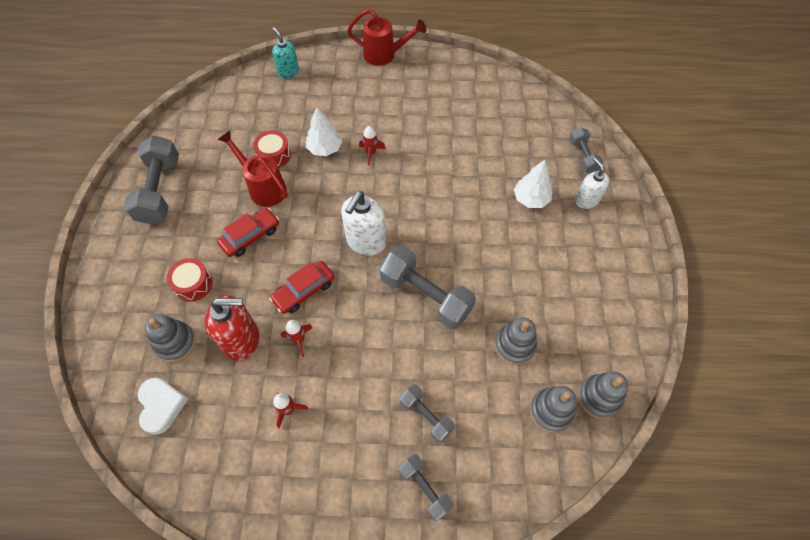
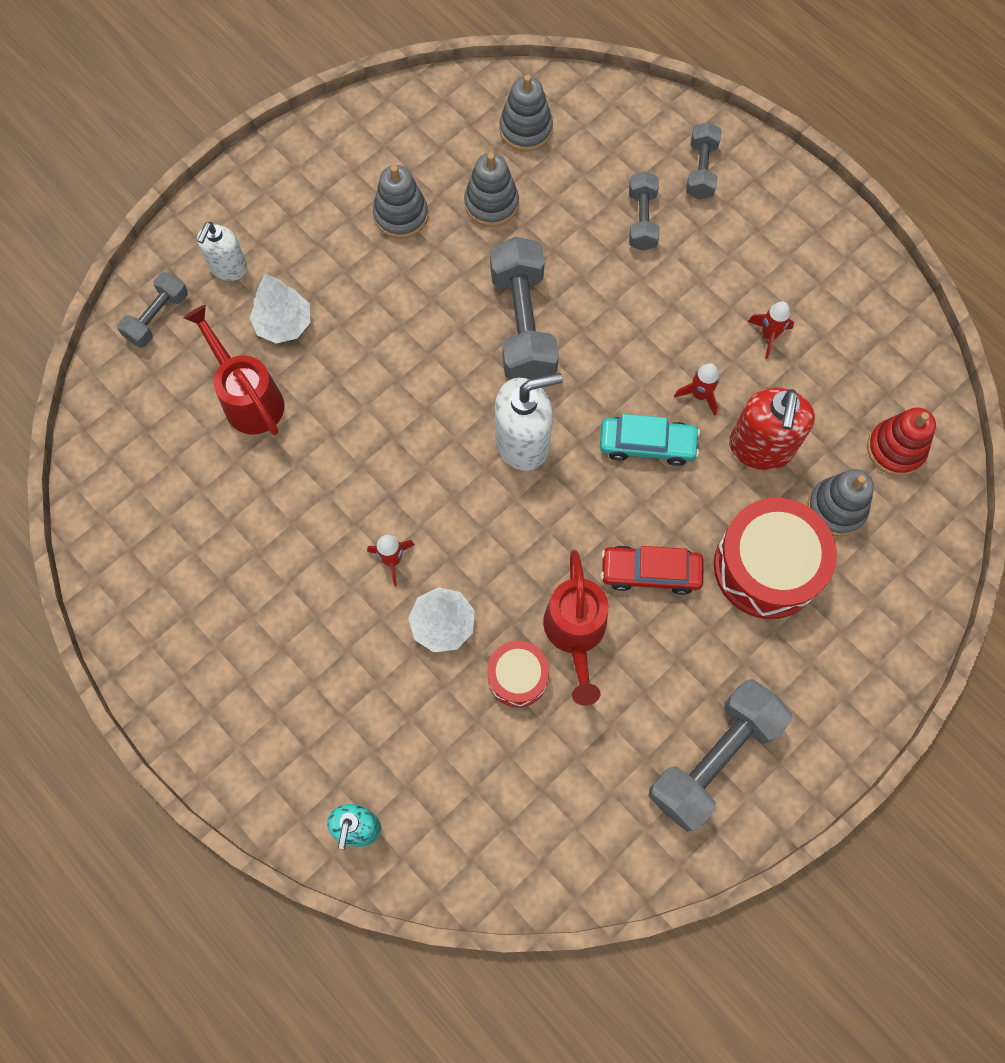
camera: 135 degrees left, 10 degrees up
(161, 405) = (895, 449): white heart -> red stacking toy
(193, 284) = (767, 567): red drum -> red drum, size x1.82
(242, 340) = (760, 447): red soap dispenser -> red soap dispenser turned 120 degrees counterclockwise
(304, 291) = (647, 445): red car -> turquoise car
(384, 55) = (190, 721): red watering can -> red watering can (248, 398)
(598, 397) = (470, 103): grey stacking toy -> grey stacking toy (401, 215)

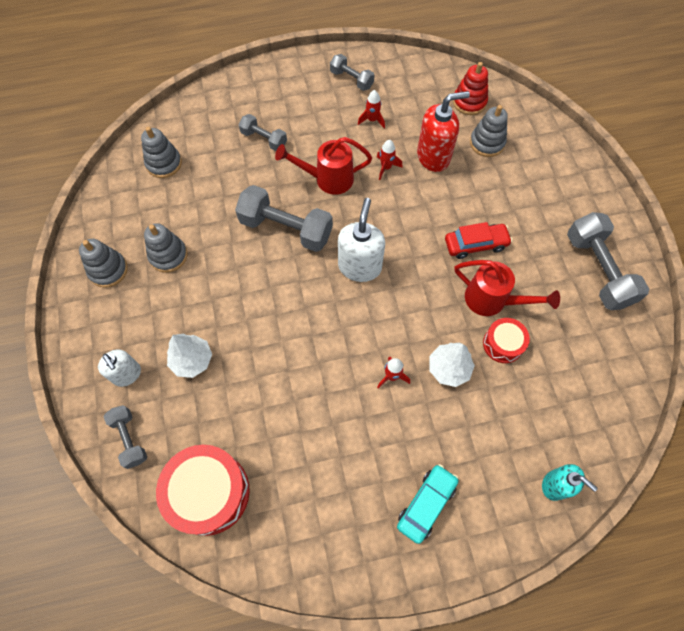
camera: 60 degrees left, 5 degrees down
(248, 398) = (229, 408): red watering can -> red watering can (328, 179)
(491, 203) = (197, 205): grey stacking toy -> grey stacking toy (108, 270)
(647, 445) = (400, 207): turquoise car -> turquoise car (426, 504)
(650, 572) = (475, 244): red car -> red car turned 135 degrees counterclockwise
(701, 170) = (255, 98): grey dumbbell -> grey dumbbell (351, 79)
(760, 447) = (433, 157): red soap dispenser -> red soap dispenser turned 60 degrees counterclockwise
(767, 567) = (502, 189): red drum -> red drum (209, 492)

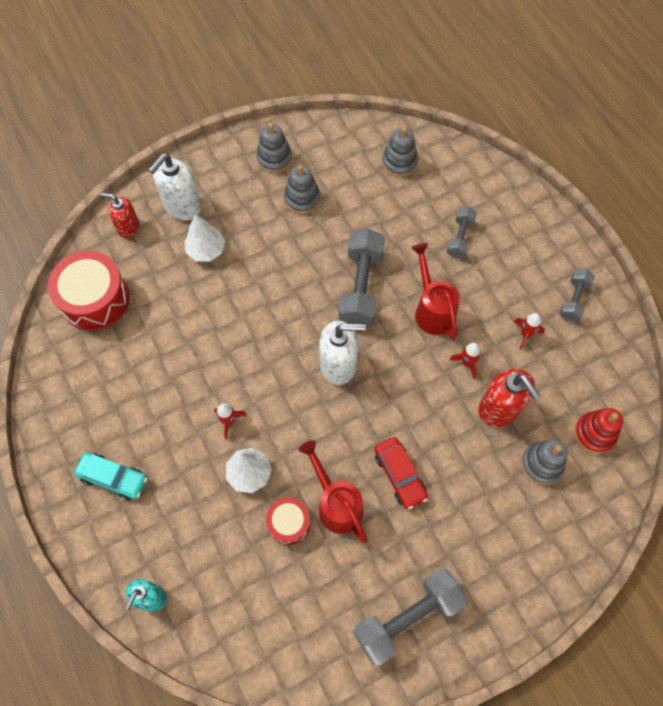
camera: 75 degrees right, 0 degrees up
(127, 374) = (182, 206): white soap dispenser -> white soap dispenser, size x1.56
(129, 439) = (128, 227): grey dumbbell -> red soap dispenser
(492, 300) = (336, 504): red watering can -> red watering can turned 135 degrees clockwise

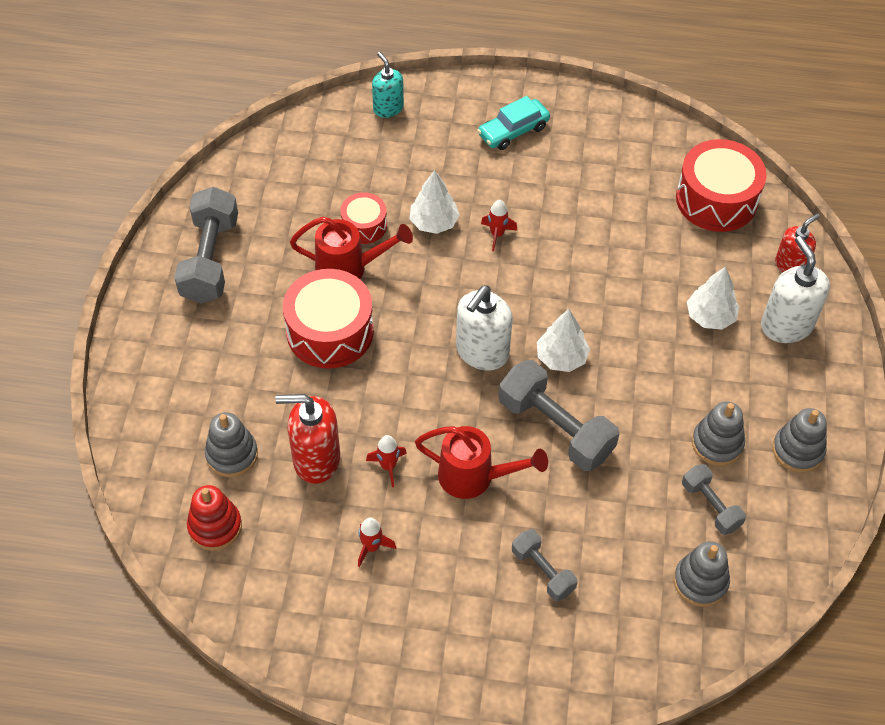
camera: 125 degrees right, 10 degrees down
(305, 315) = (561, 358): none -> white tree
(399, 475) = (330, 331): red car -> red drum
(573, 300) = (369, 631): grey dumbbell -> grey dumbbell (710, 506)

